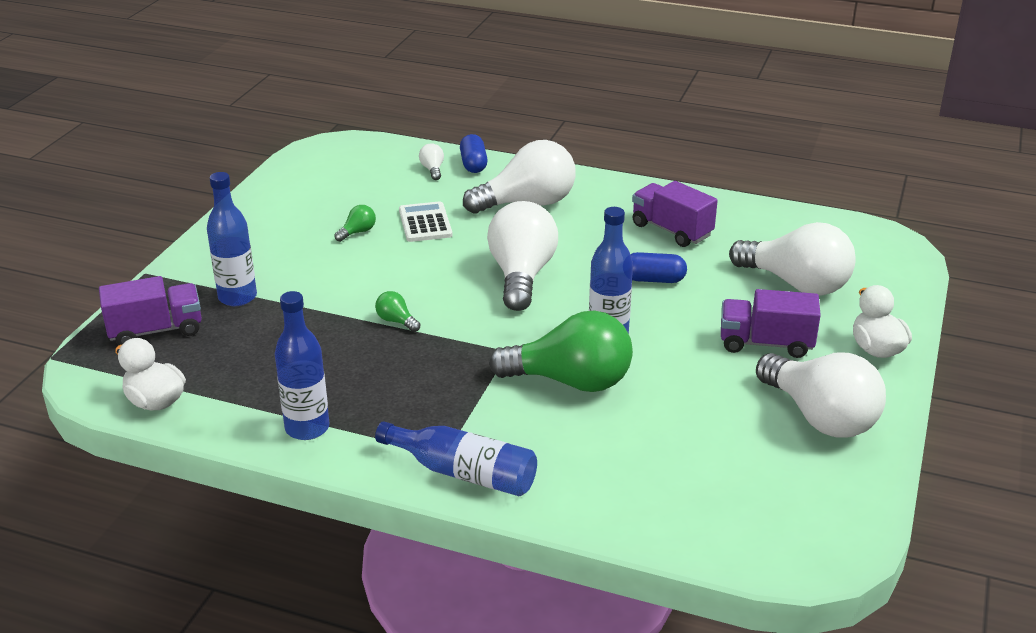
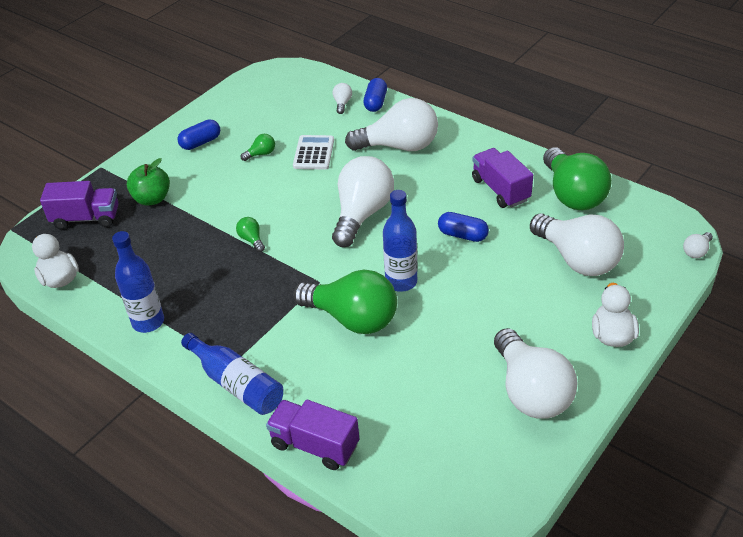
camera: 20 degrees right, 10 degrees up
(237, 297) = (152, 199): blue bottle -> green apple
(270, 230) = (200, 142): none -> blue capsule
(755, 224) = (572, 194): none -> green light bulb
(765, 343) = (522, 312): purple truck -> purple truck (315, 445)
(918, 258) = (696, 251): none -> white light bulb

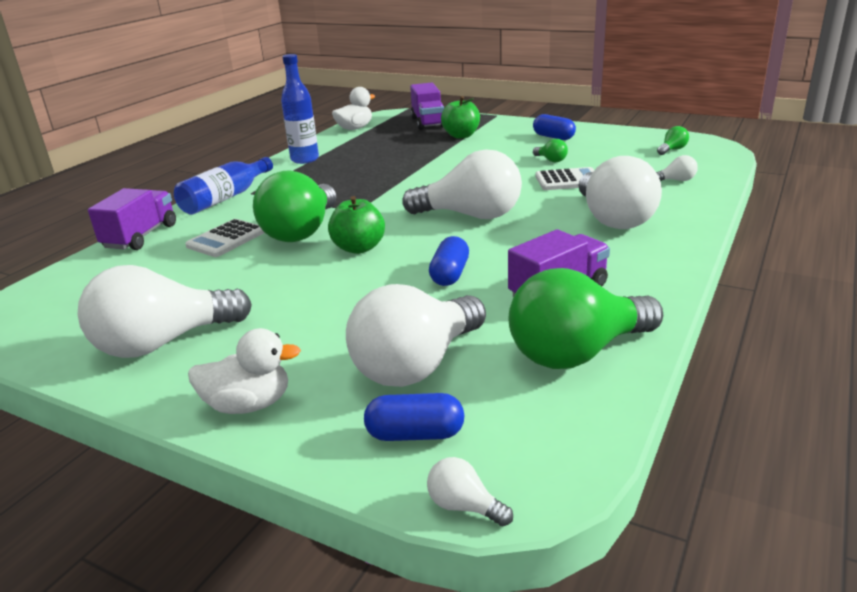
camera: 80 degrees right, 15 degrees down
(251, 240) = (414, 176): green light bulb -> green light bulb (672, 150)
(349, 372) = (226, 239): none -> white calculator
(375, 102) = (696, 196): blue capsule -> blue capsule (415, 434)
(401, 282) = (359, 248): blue bottle -> green apple

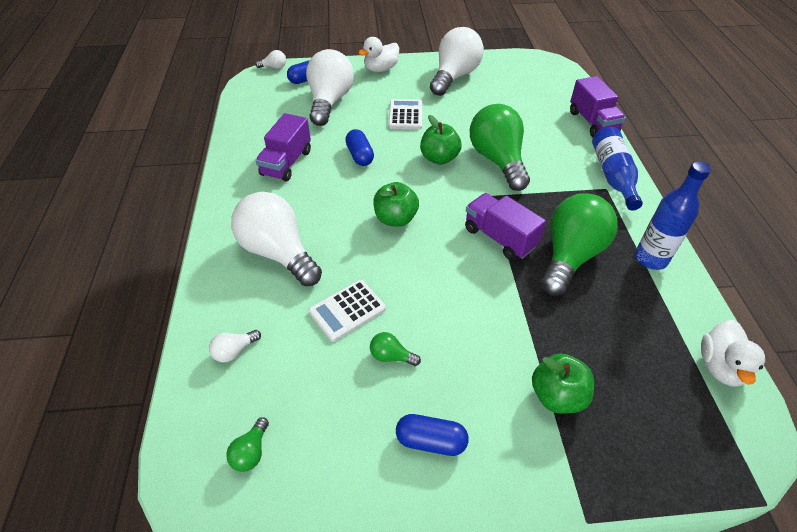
camera: 145 degrees right, 20 degrees up
(226, 239) = (535, 138): white calculator -> white calculator (405, 115)
(428, 122) = (653, 433): purple truck -> purple truck (499, 238)
(471, 215) = (395, 219): white light bulb -> green apple
(577, 353) = (259, 129): green light bulb -> green light bulb (570, 256)

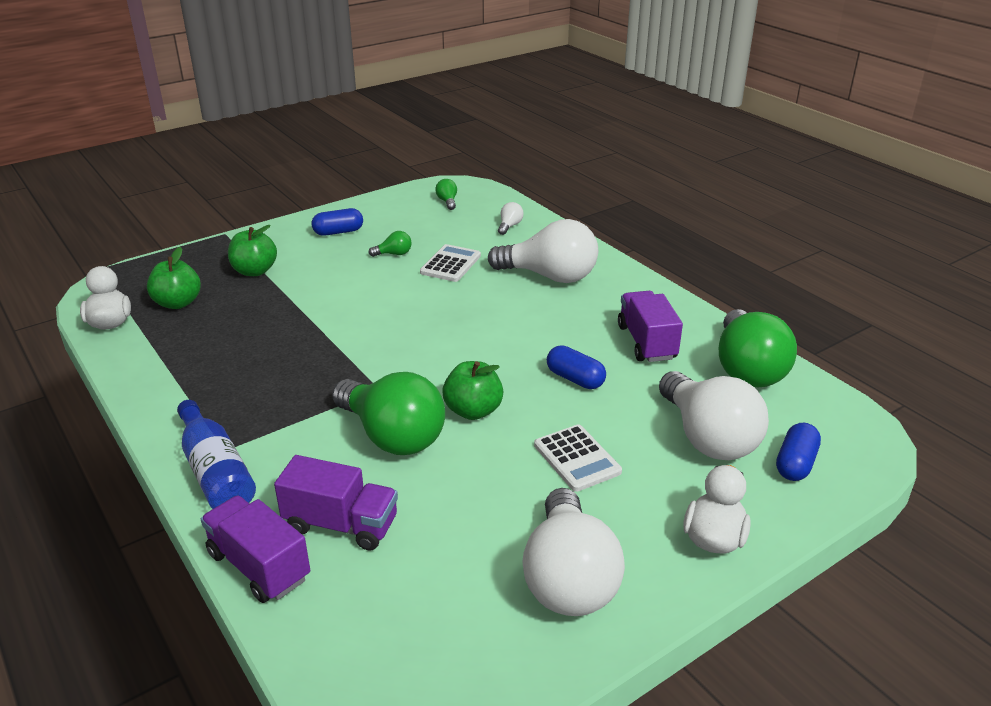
camera: 150 degrees right, 15 degrees down
(274, 67) = (877, 466): white light bulb -> none
(395, 219) = (469, 332): green apple -> green apple (178, 303)
(499, 238) = (346, 351): purple truck -> purple truck (341, 524)
(570, 256) = (261, 359): green light bulb -> green light bulb (747, 369)
(650, 259) = (167, 384): blue bottle -> none

